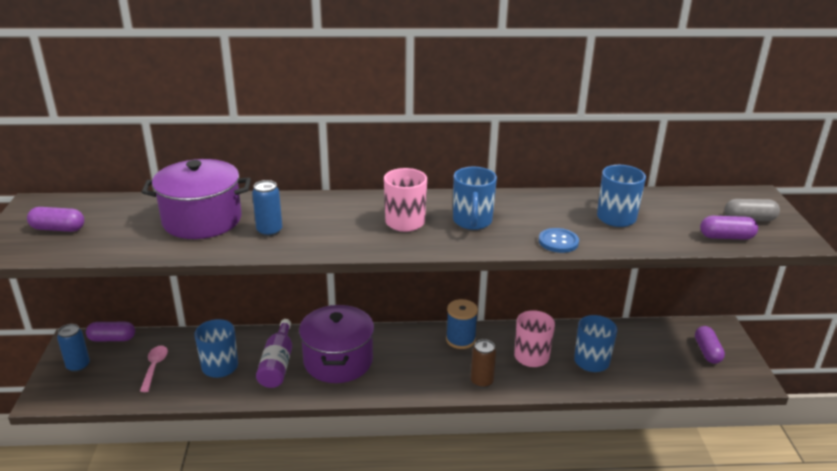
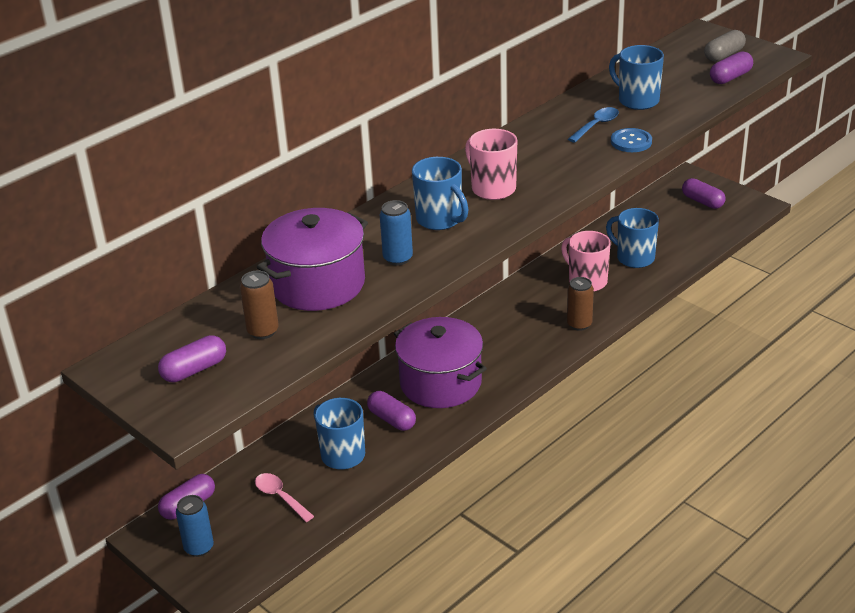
camera: 40 degrees left, 5 degrees up
(126, 229) = (263, 331): none -> brown can
(277, 364) = (392, 419): purple bottle -> purple capsule
(460, 339) = (514, 303): blue spool -> none
(472, 221) = (543, 160): blue mug -> blue mug (440, 220)
(553, 218) = (596, 125): none -> blue spoon

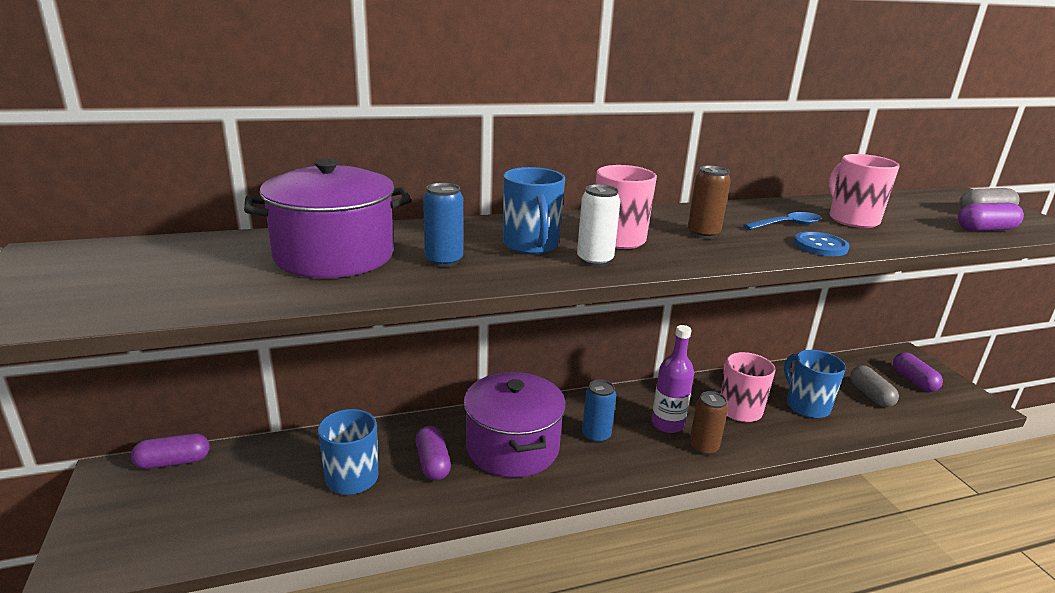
camera: 25 degrees right, 10 degrees down
(194, 370) = (97, 282): purple capsule -> none
(199, 547) = (126, 509): blue can -> blue can (596, 435)
(263, 331) = (217, 274): brown can -> brown can (703, 234)
(280, 497) = (252, 493): pink spoon -> none
(496, 217) = (594, 260): none -> white can
(541, 316) = (667, 424): none -> purple bottle
(637, 100) = (852, 219): blue mug -> pink mug
(676, 229) = (870, 395): none -> grey capsule

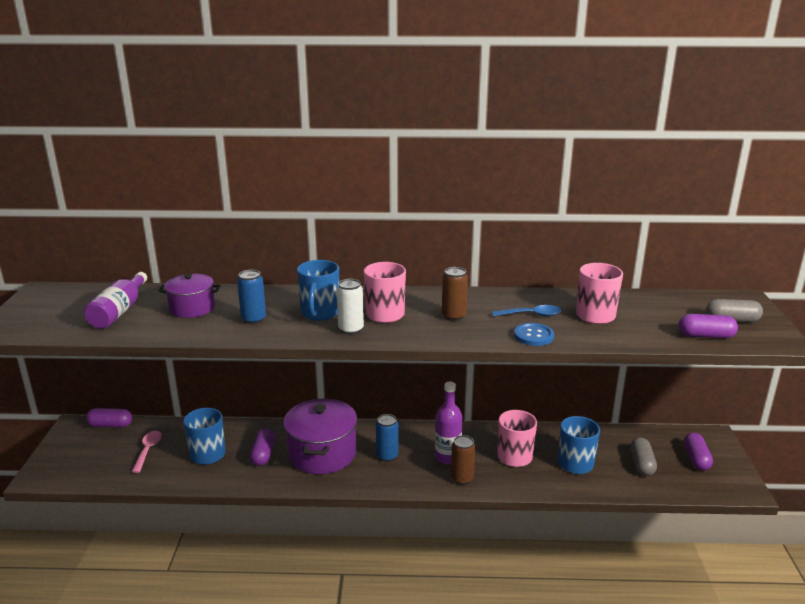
camera: 20 degrees right, 0 degrees up
(212, 270) = (119, 311): none -> purple bottle
(254, 489) = (148, 450): none -> pink spoon
(334, 255) = (192, 308): purple pot -> purple pot, size x0.60

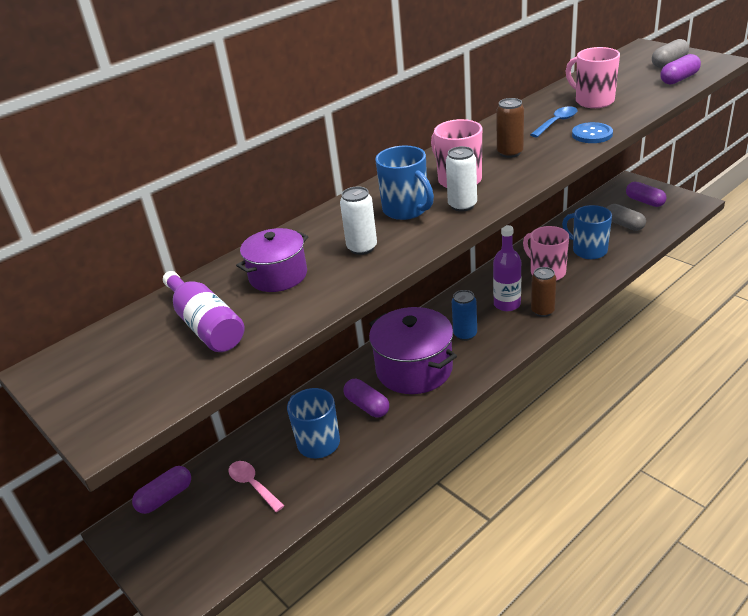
camera: 40 degrees left, 10 degrees up
(253, 319) = (362, 248): blue can -> white can

